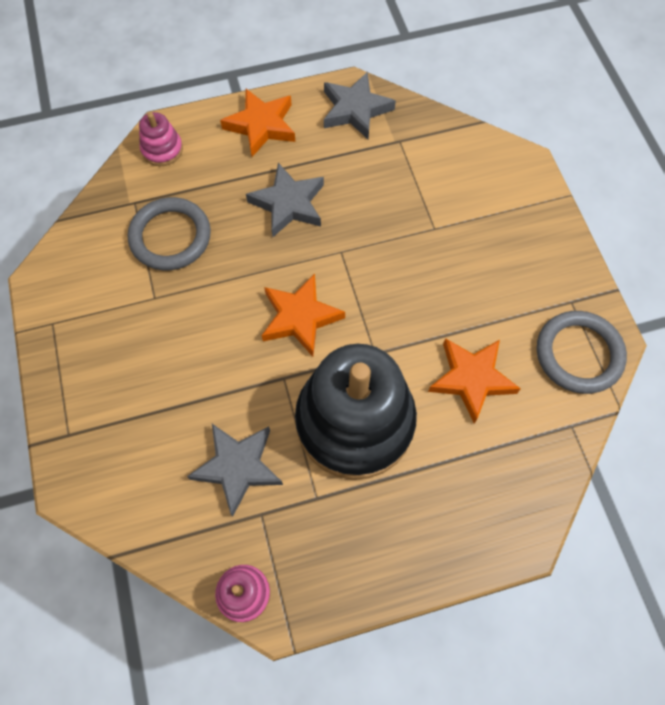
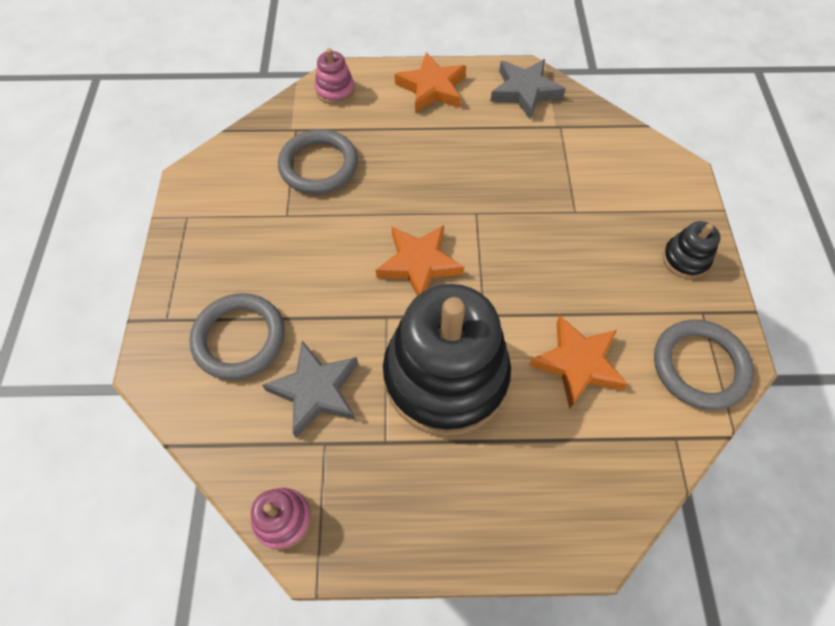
camera: 15 degrees right, 5 degrees down
(148, 435) = (239, 338): none -> grey ring
(288, 204) = (438, 160): grey star -> none
(545, 253) = (685, 259): none -> black stacking toy

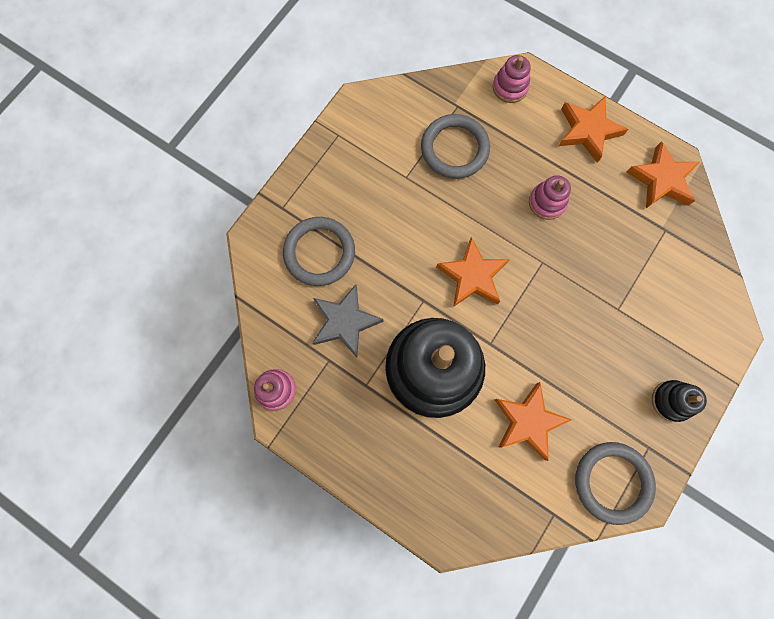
camera: 35 degrees right, 15 degrees up
(440, 162) = (547, 202): none -> pink stacking toy
(524, 91) = (661, 180): grey star -> orange star

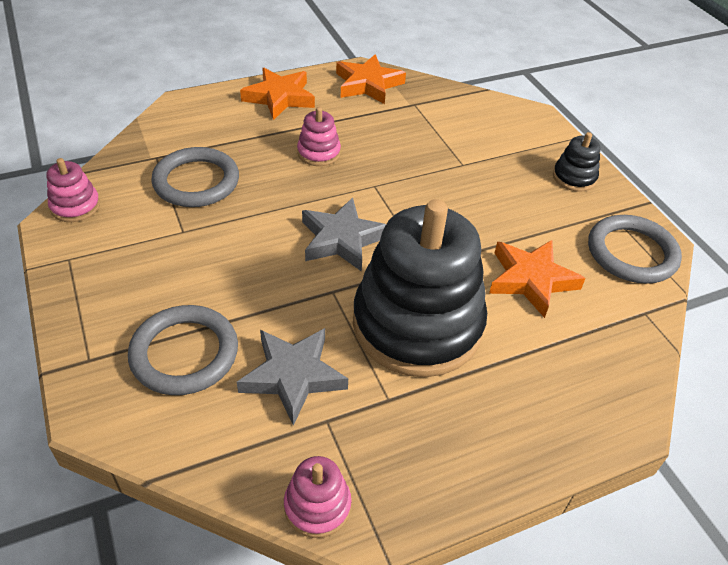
camera: 60 degrees left, 30 degrees down
(472, 276) = (342, 239): orange star -> grey star
(510, 87) = (182, 117): pink stacking toy -> pink stacking toy (75, 206)

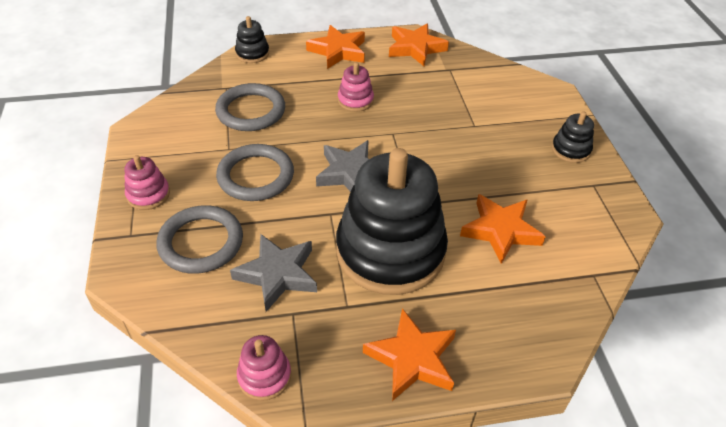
camera: 15 degrees right, 0 degrees up
(75, 206) = (155, 118): pink stacking toy -> pink stacking toy (148, 195)
(176, 112) = (252, 53): none -> black stacking toy
(484, 447) = (412, 358): none -> orange star
(631, 253) = (600, 222): grey ring -> grey ring (256, 176)

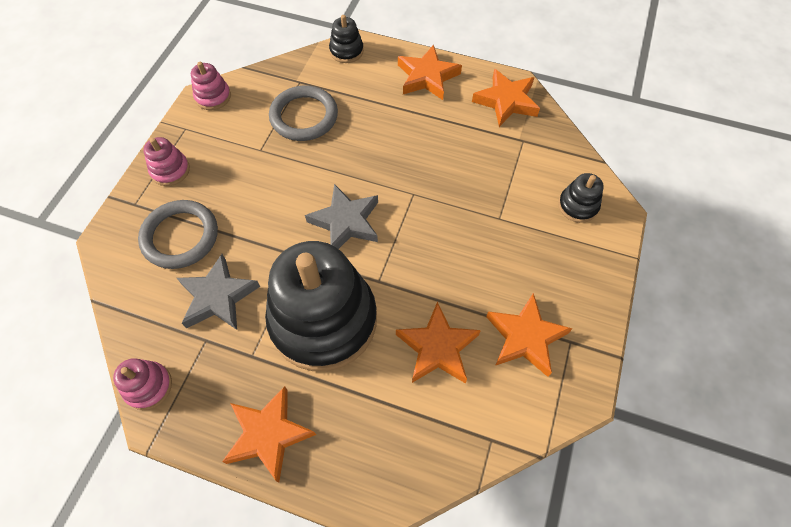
camera: 30 degrees right, 15 degrees up
(256, 176) = (264, 189): grey ring -> none
(355, 100) = (404, 142): pink stacking toy -> pink stacking toy (213, 97)
(559, 195) = (525, 337): none -> orange star
(570, 150) = (578, 290): black stacking toy -> black stacking toy (578, 206)

